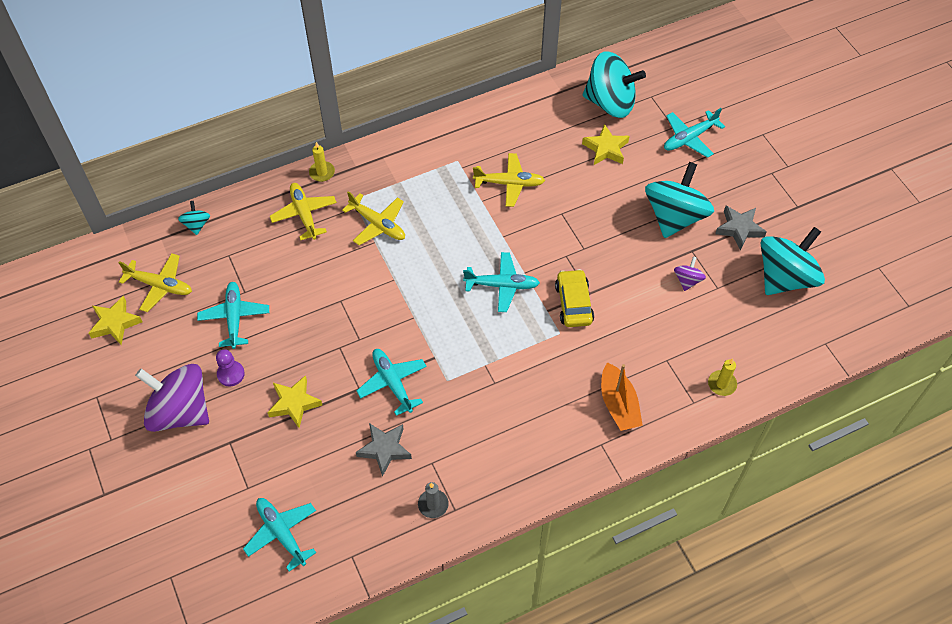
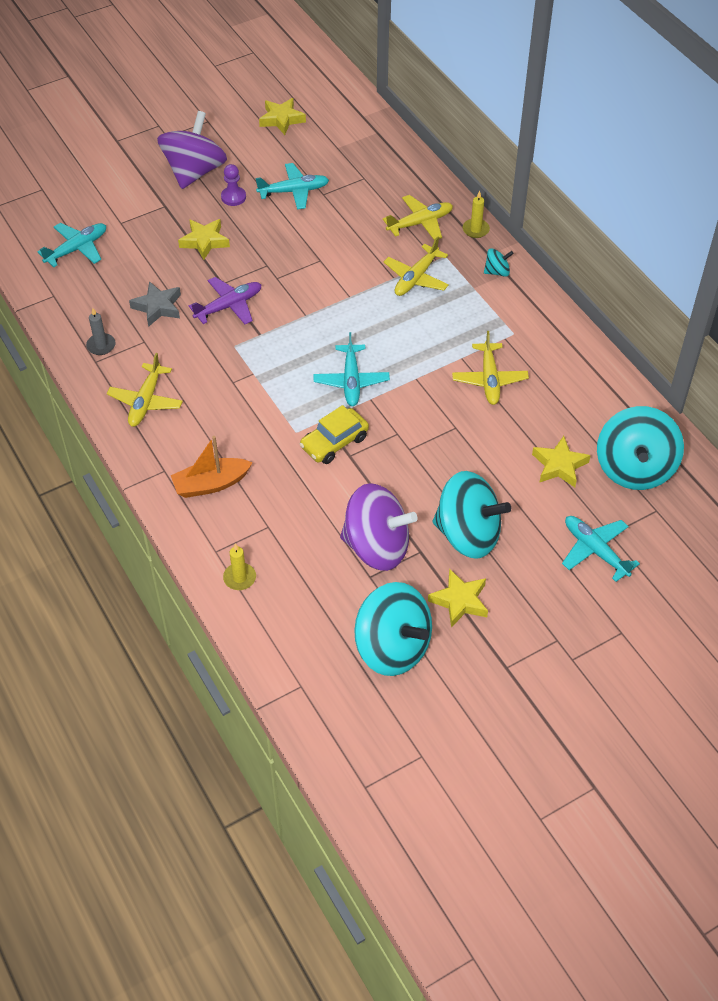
camera: 85 degrees right, 5 degrees down
(160, 286) = (324, 140): yellow plane -> yellow plane (146, 401)
(196, 225) = (396, 152): turquoise spinning top -> turquoise spinning top (497, 272)
(392, 383) = (229, 306): turquoise plane -> purple plane
(573, 303) = (334, 442): yellow car -> yellow car turned 150 degrees clockwise
(687, 280) = (377, 546): purple spinning top -> purple spinning top, size x2.28
(739, 229) = (460, 601): grey star -> yellow star

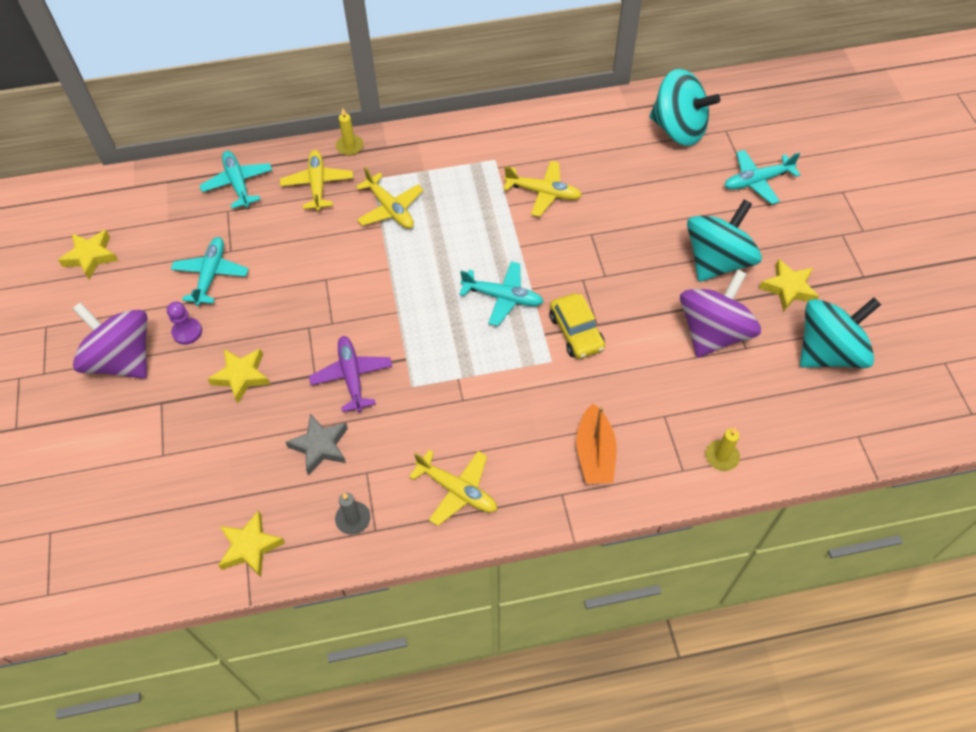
camera: 70 degrees left, 5 degrees up
(77, 249) = (181, 512): turquoise plane -> turquoise plane (238, 183)
(497, 272) = (412, 147): turquoise spinning top -> none
(559, 465) = (659, 176): yellow star -> yellow star (250, 547)

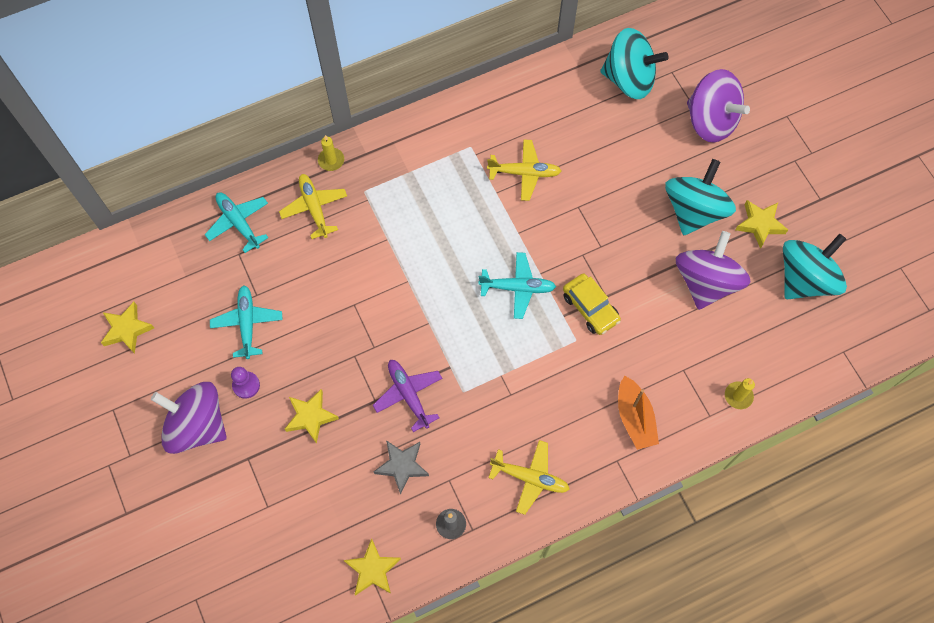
camera: 15 degrees left, 10 degrees up
(390, 209) = (390, 219): yellow plane -> none
(757, 181) = (710, 121): turquoise plane -> purple spinning top

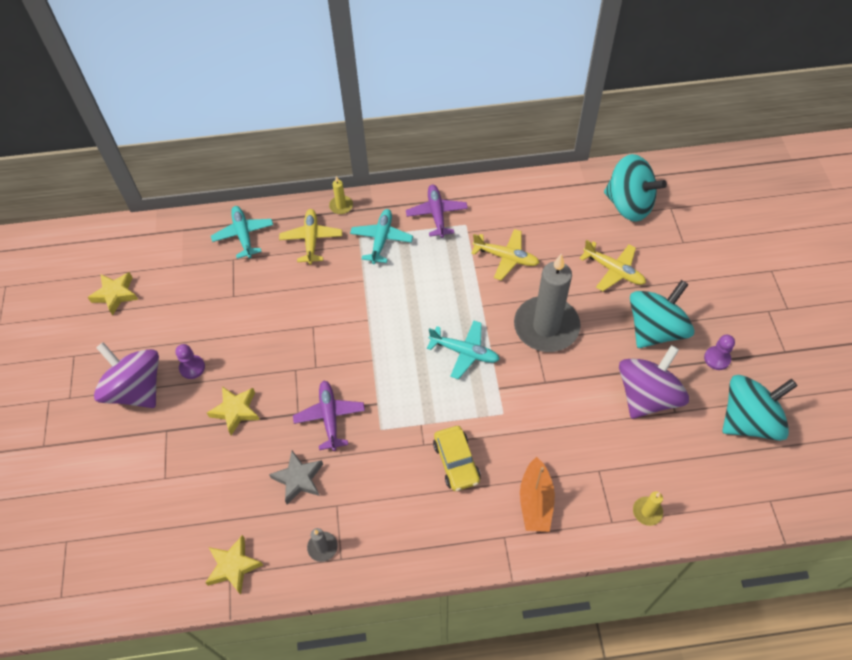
camera: 20 degrees right, 10 degrees down
(247, 323) = (215, 317): turquoise plane -> turquoise plane (381, 239)
(436, 143) = (436, 214): none -> purple plane
(530, 478) = (414, 527): yellow plane -> yellow plane (613, 270)
(588, 237) = (546, 326): none -> grey candle
(590, 308) = (526, 388): yellow car -> yellow car (456, 462)
(710, 121) = (695, 257): purple spinning top -> none
(760, 224) = (717, 358): yellow star -> purple pawn

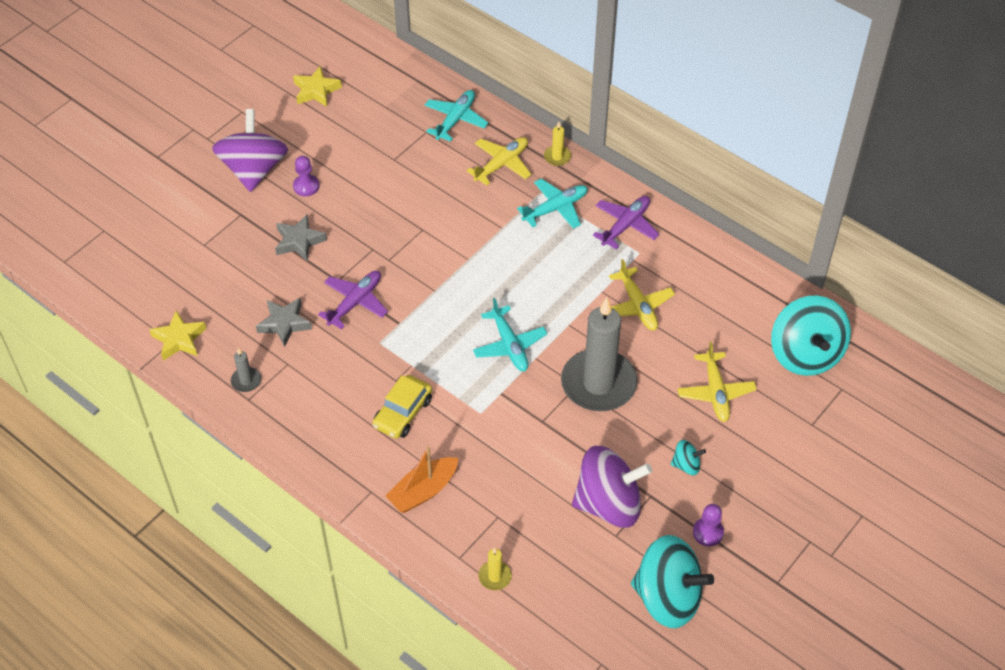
camera: 45 degrees right, 5 degrees down
(236, 411) = (299, 241): yellow star -> grey star
(655, 329) = (686, 465): turquoise spinning top -> turquoise spinning top, size x0.44

